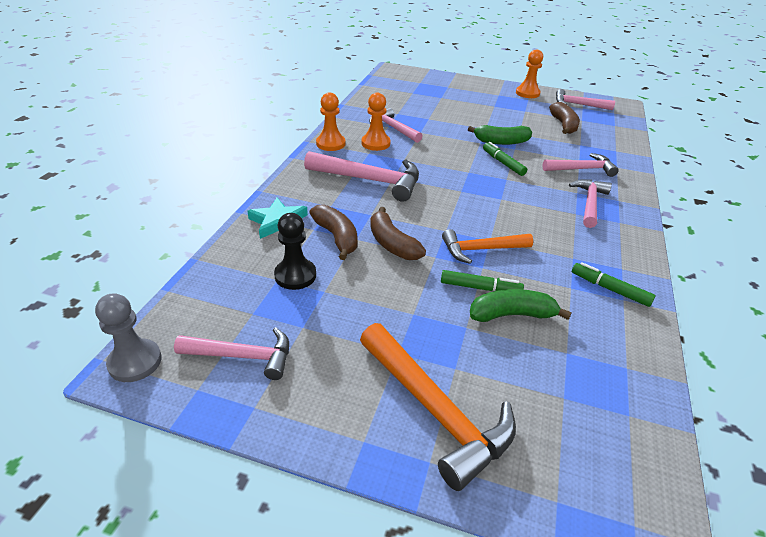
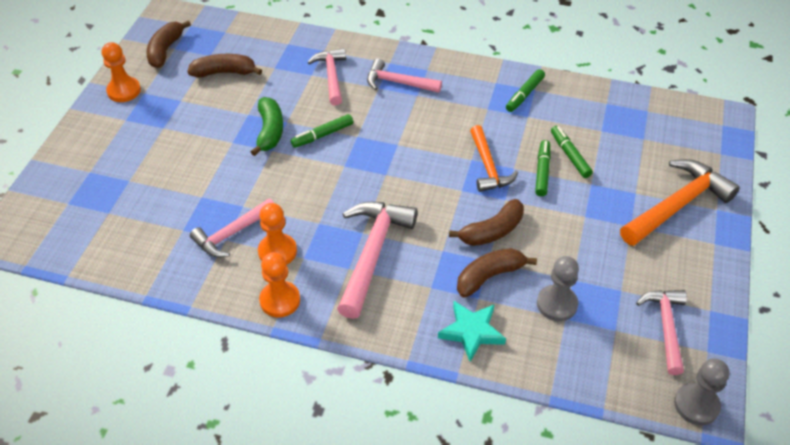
camera: 90 degrees left, 10 degrees up
(295, 275) = (557, 304): black pawn -> grey pawn
(511, 314) = (570, 155): green banana -> green marker
(578, 105) = (165, 50): pink hammer -> brown banana

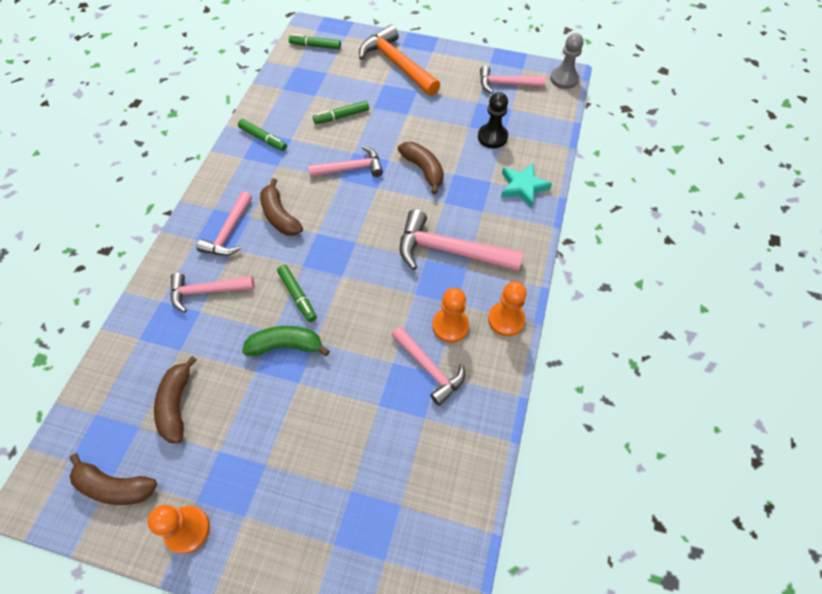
camera: 90 degrees left, 10 degrees up
(488, 166) = (351, 168): orange hammer -> pink hammer
(489, 276) = (469, 174): brown banana -> brown banana (280, 216)
(542, 171) = (359, 134): green marker -> green marker (315, 46)
(557, 304) = (492, 137): grey pawn -> black pawn

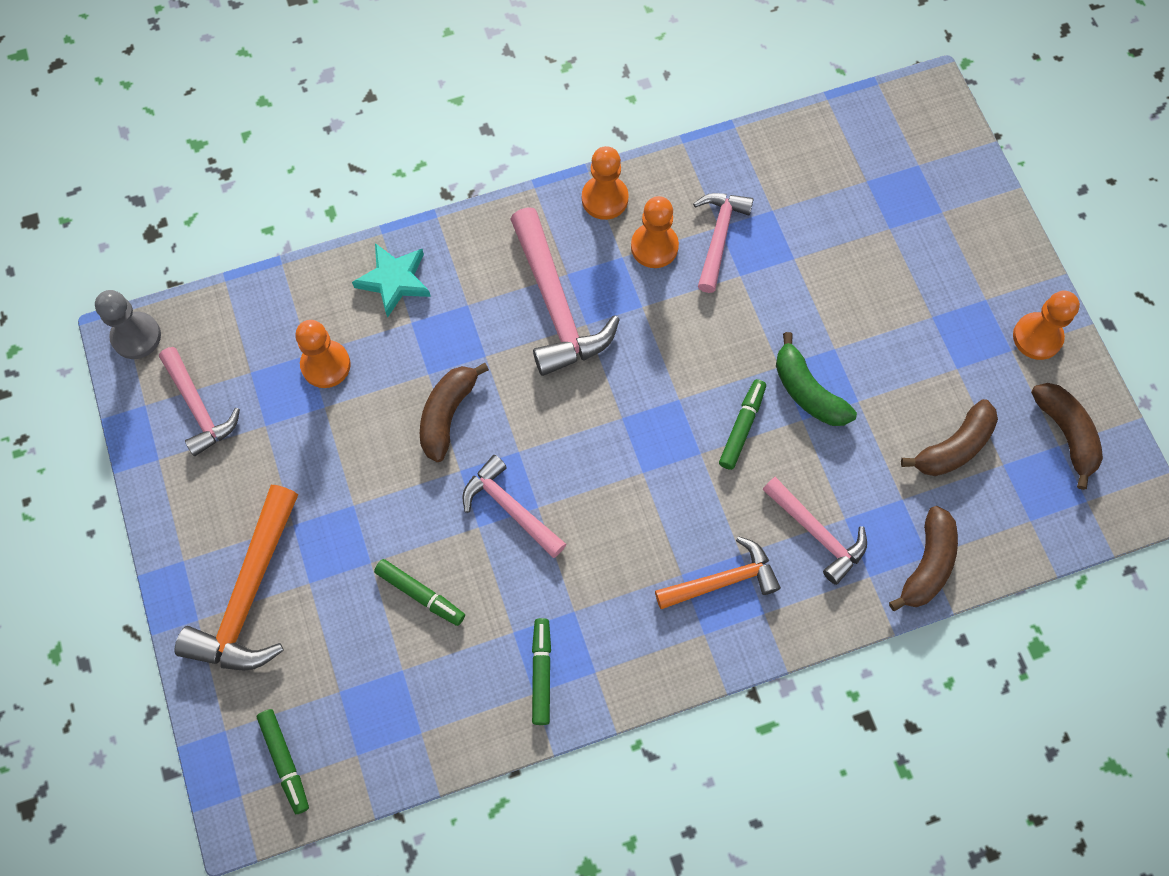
camera: 125 degrees left, 10 degrees up
(229, 232) = (722, 581): pink hammer -> orange hammer
(280, 216) = (652, 537): brown banana -> brown banana (927, 564)
(492, 137) = (326, 365): black pawn -> orange pawn

